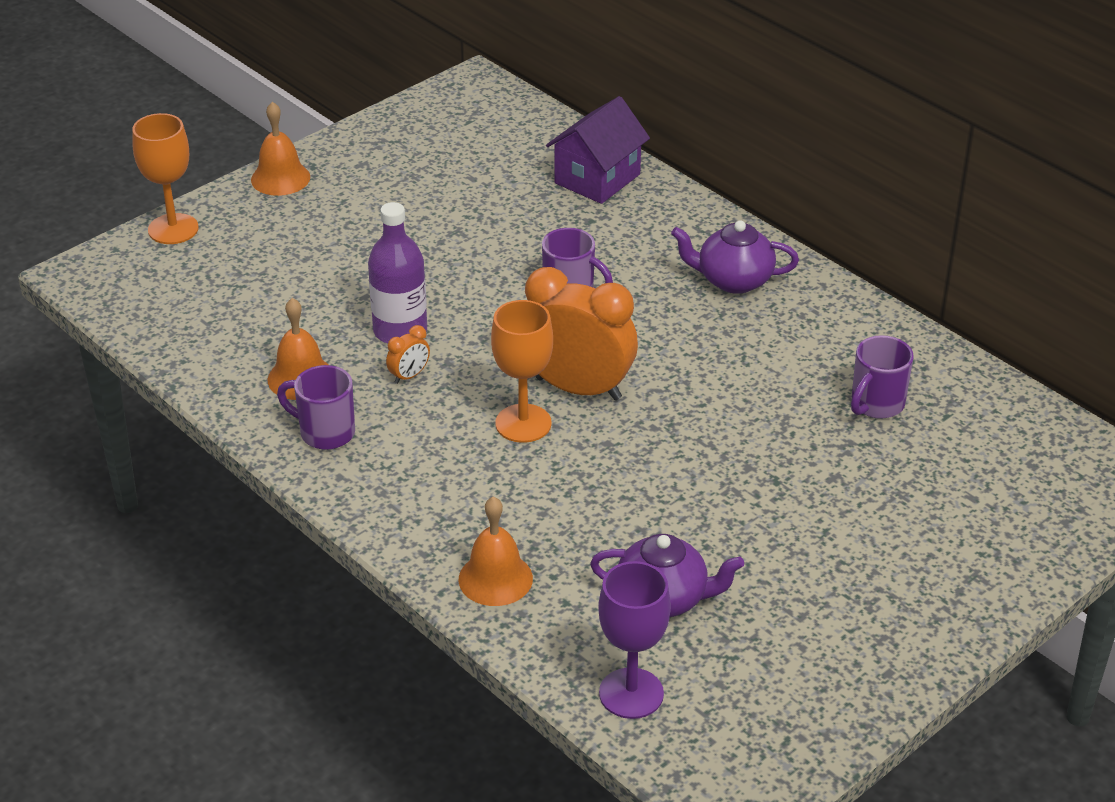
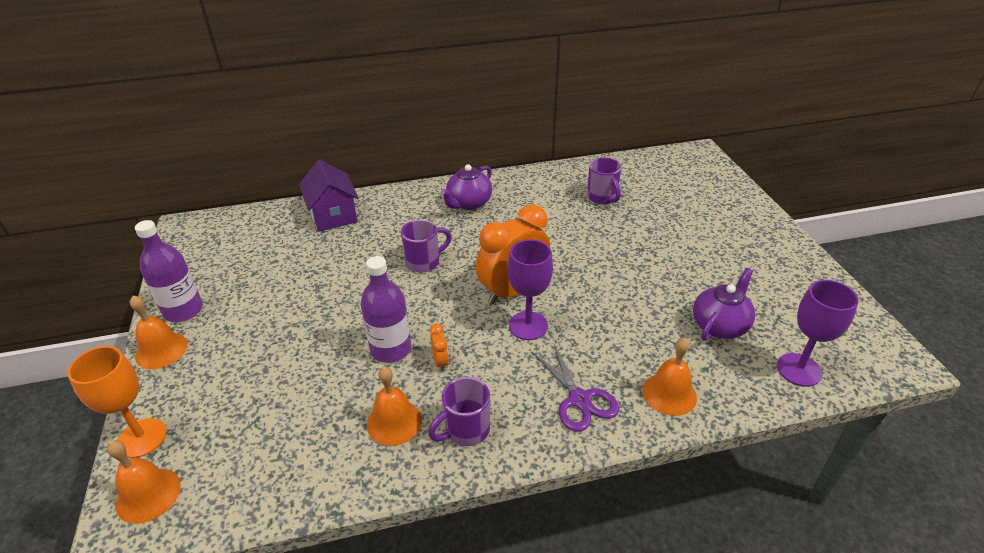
camera: 60 degrees left, 0 degrees up
(120, 268) = (148, 495): none -> orange bell
(344, 160) = (183, 310): none -> purple bottle
(431, 505) = (579, 399): none -> purple scissors
(523, 423) = (528, 326): orange goblet -> purple goblet

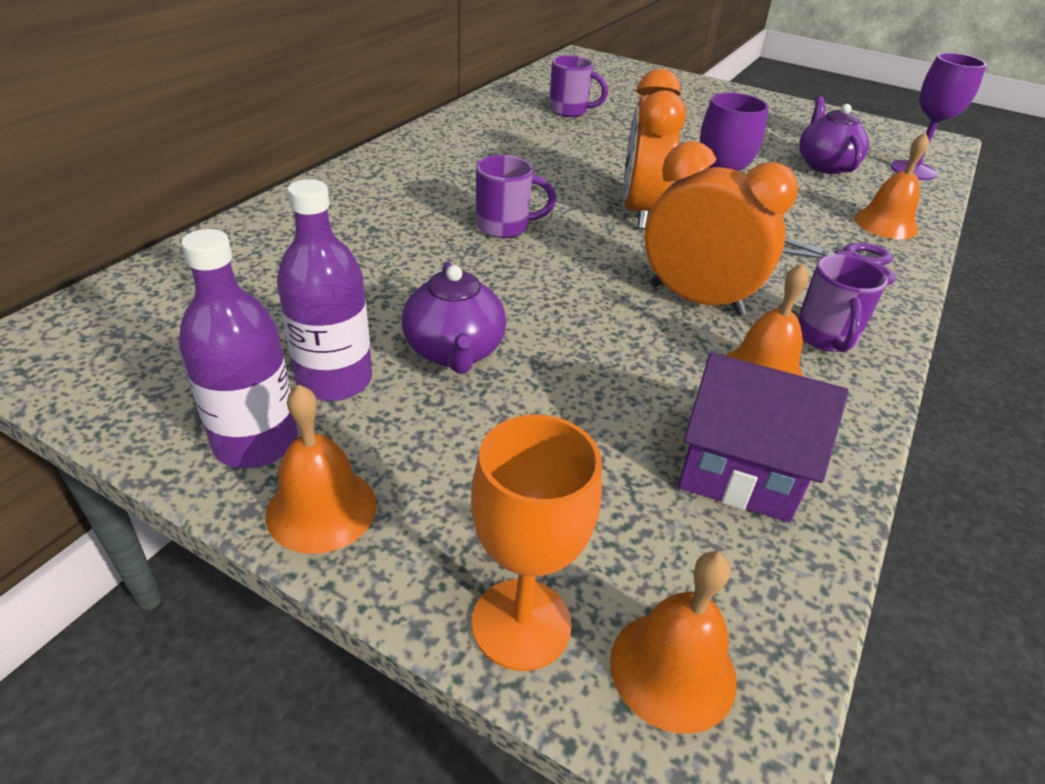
camera: 50 degrees left, 0 degrees up
(333, 215) = (289, 230): purple house -> purple house (740, 471)
(391, 349) = (630, 317): purple bottle -> purple bottle (334, 380)
(424, 262) = (504, 227): purple mug -> purple mug turned 75 degrees clockwise
(440, 362) = (696, 300): orange clock -> orange clock, size x2.46
(468, 203) = (447, 158): purple teapot -> purple teapot (454, 352)

